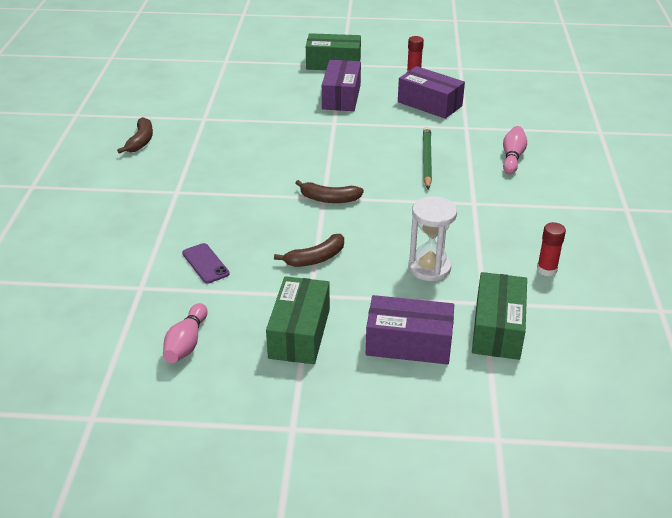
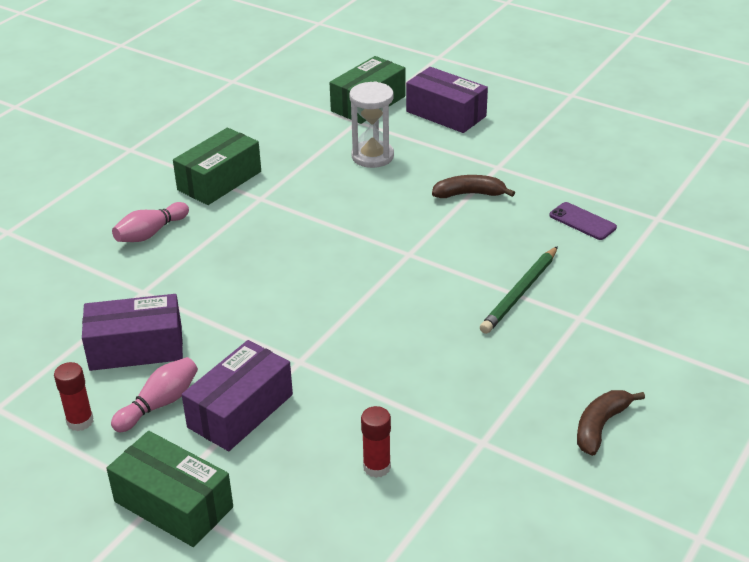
camera: 150 degrees left, 0 degrees up
(186, 343) = (628, 162): pink bowling pin -> pink bowling pin (159, 404)
(205, 263) = (582, 221): purple phone -> purple phone turned 45 degrees counterclockwise
(299, 333) = (528, 143): green box -> green box (219, 181)
(329, 199) = (404, 249): brown banana -> none
(427, 159) = (246, 262): green pencil -> green pencil (520, 293)
(429, 104) = (136, 348): purple box -> purple box turned 75 degrees counterclockwise
(546, 270) = (276, 127): red glue stick -> red glue stick (377, 467)

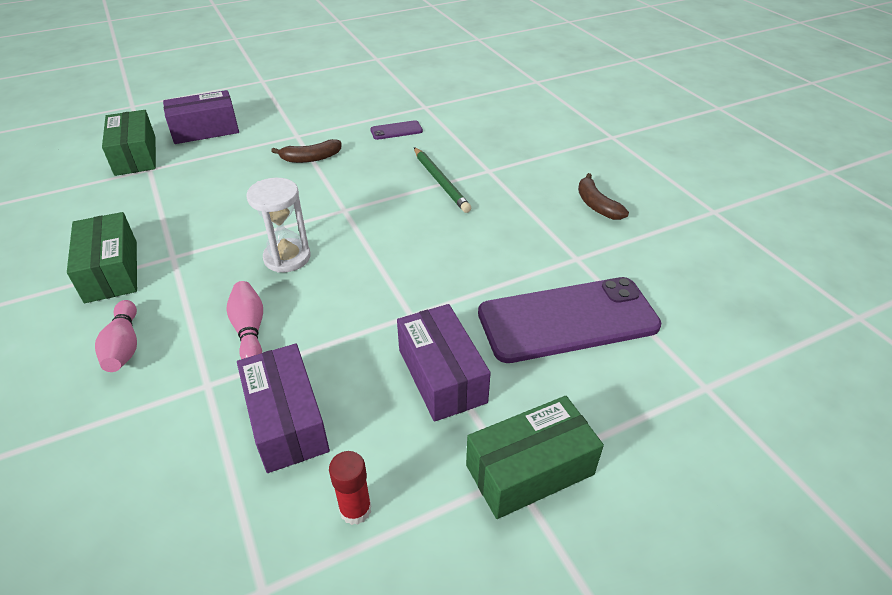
camera: 60 degrees left, 5 degrees up
(136, 348) = (286, 420): purple box -> purple box turned 45 degrees counterclockwise
(159, 404) = (385, 431): pink bowling pin -> pink bowling pin (249, 330)
(372, 156) = (205, 180): white hourglass -> white hourglass (287, 257)
(377, 467) = (567, 320): red glue stick -> purple phone
(469, 194) = (311, 158): brown banana -> brown banana turned 135 degrees counterclockwise

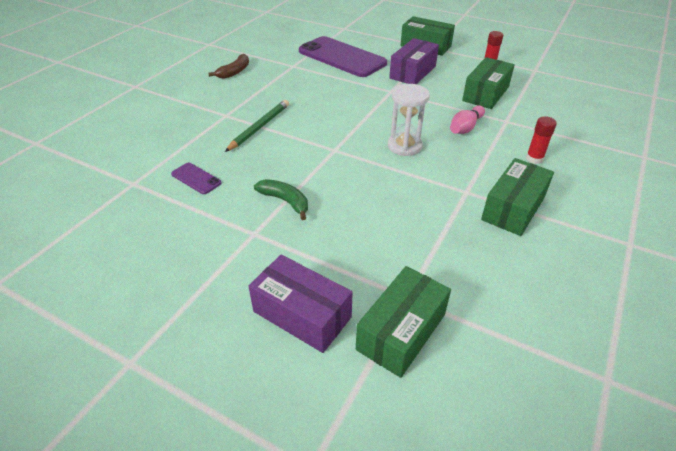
camera: 125 degrees left, 0 degrees up
(124, 346) = (534, 159): pink bowling pin -> red glue stick
(286, 420) = (485, 94): purple box -> green box
(311, 158) = (285, 201): brown banana -> green banana

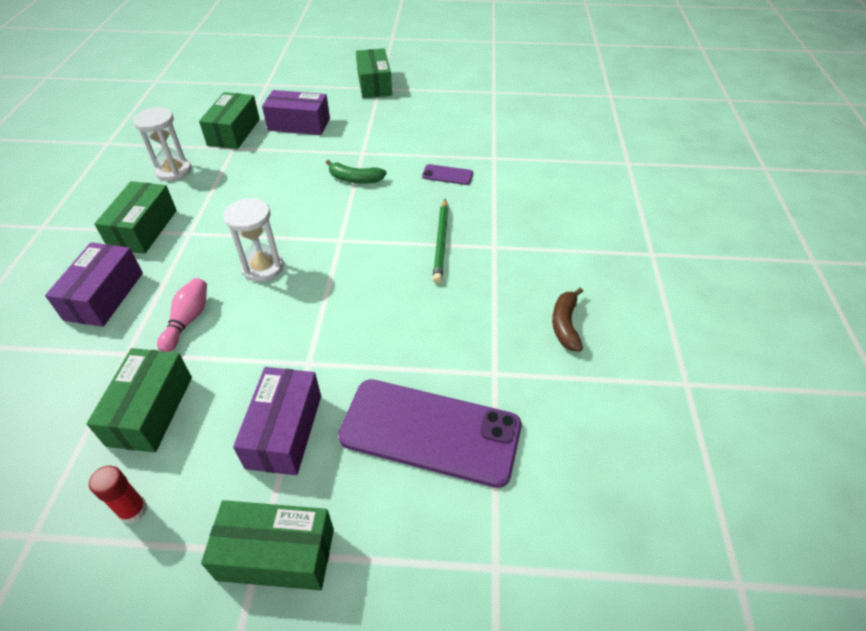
camera: 155 degrees right, 5 degrees up
(127, 377) = (374, 84): none -> green box
(489, 279) = (173, 171): none -> white hourglass
(534, 159) = (104, 296): red glue stick -> purple box

